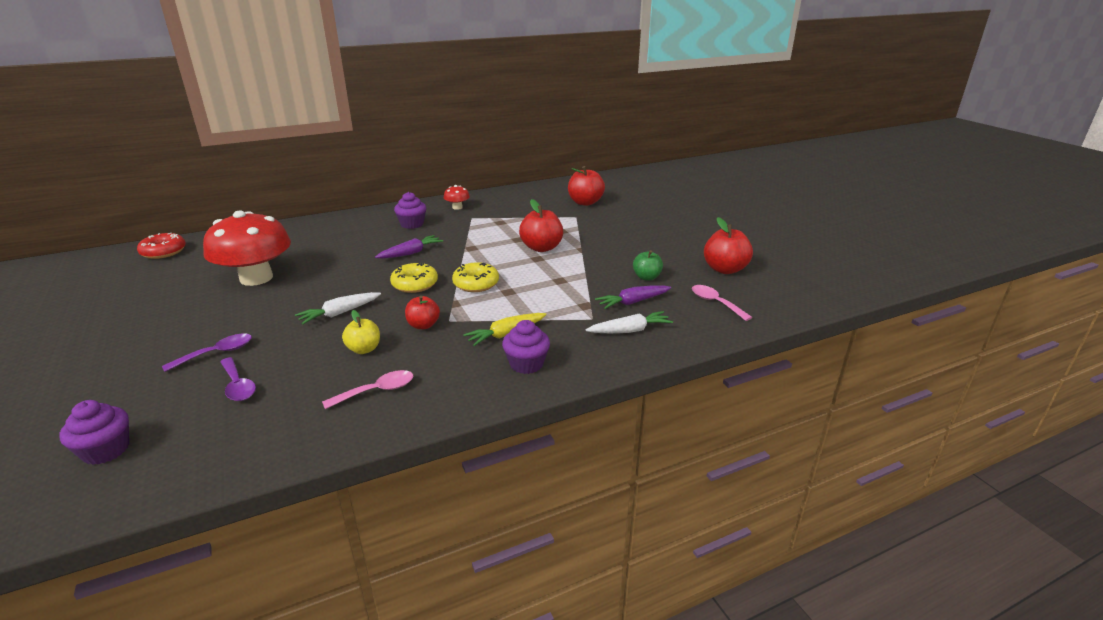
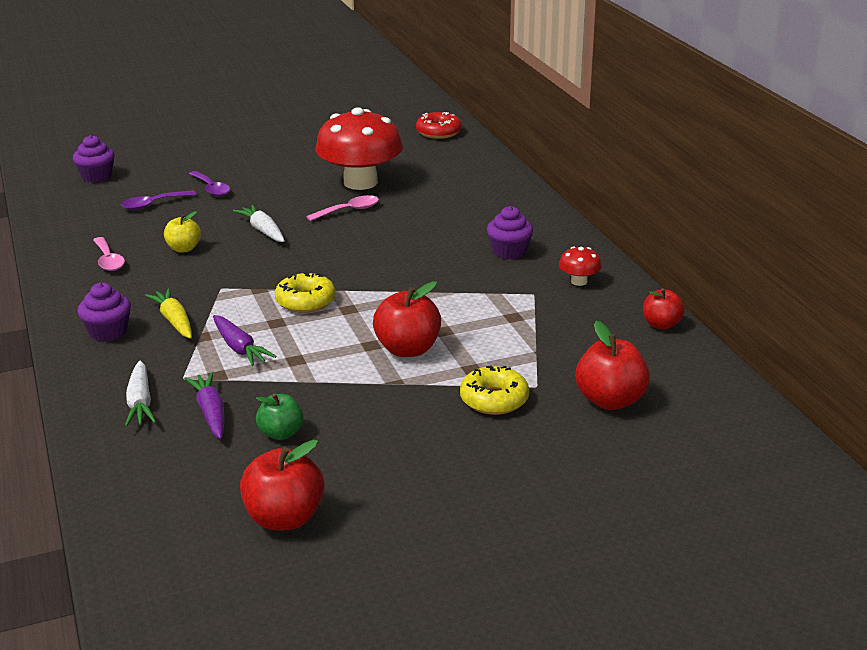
camera: 95 degrees right, 0 degrees up
(411, 253) = (409, 257): purple carrot -> purple carrot (240, 348)
(415, 284) = (317, 264): yellow donut -> yellow donut (494, 400)
(423, 325) = (216, 274): red apple -> red apple (661, 325)
(715, 303) = (178, 486): pink spoon -> pink spoon (349, 211)

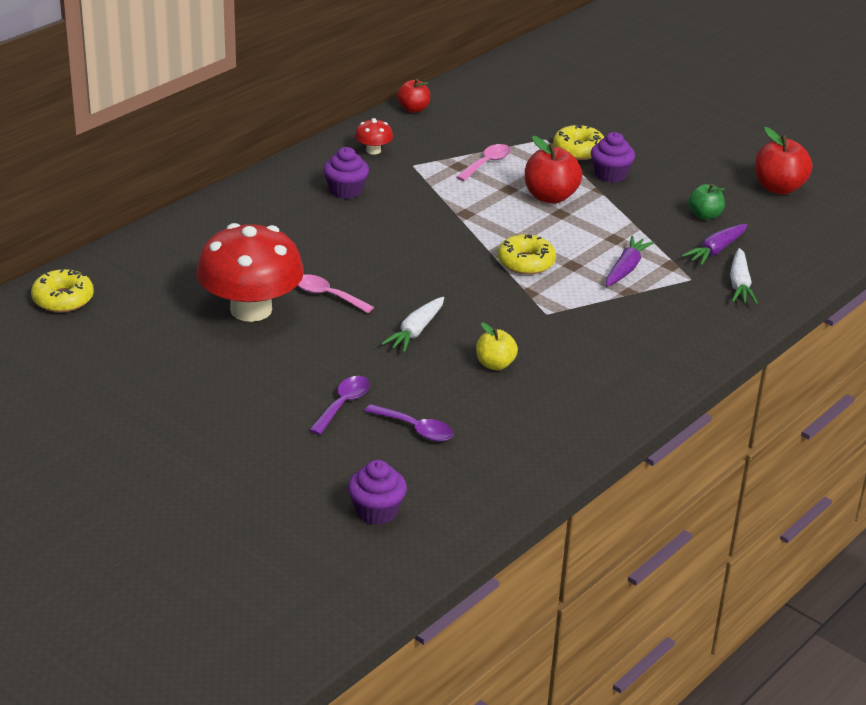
camera: 120 degrees left, 5 degrees up
(108, 260) = (560, 401): pink spoon -> pink spoon (487, 163)
(108, 332) = (673, 342): purple cupcake -> purple cupcake (610, 174)
(140, 403) = (739, 284): white carrot -> white carrot turned 135 degrees clockwise
(174, 321) = (621, 316): yellow carrot -> none
(438, 132) = (63, 299): red donut -> yellow donut
(610, 400) = (535, 112): red apple -> none

